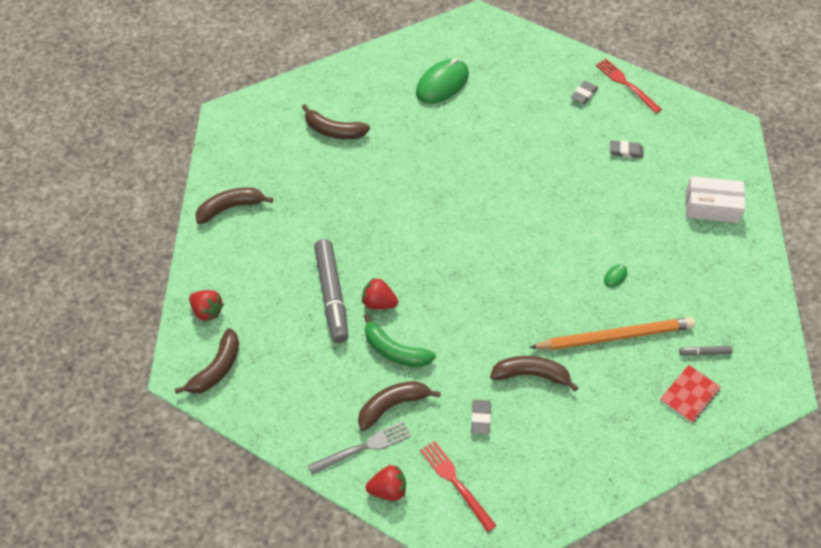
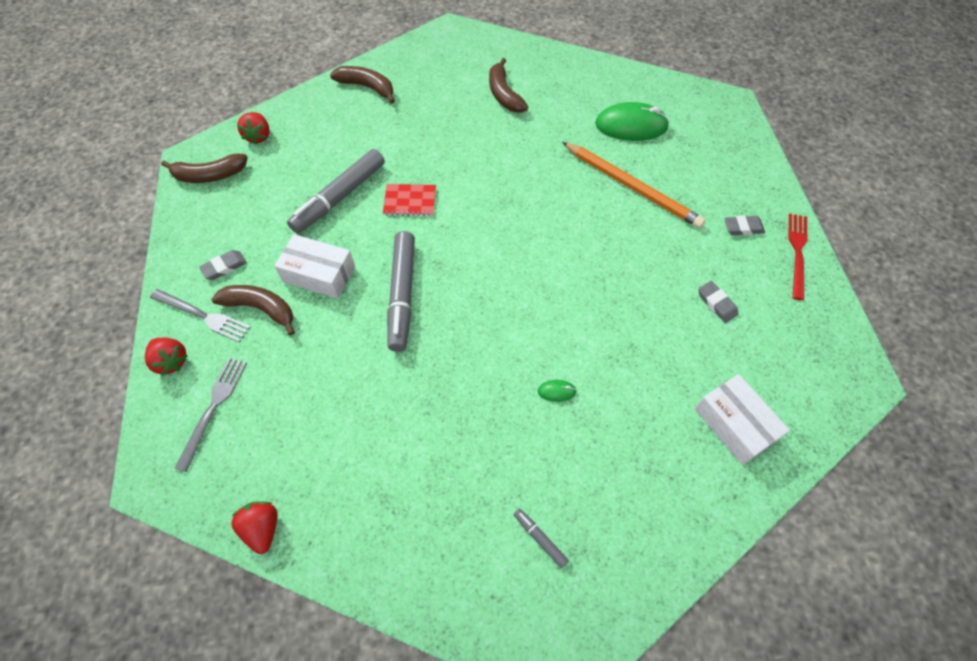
camera: 50 degrees right, 5 degrees up
(379, 303) = (359, 232): red strawberry -> red strawberry (262, 528)
(395, 351) = (319, 274): green banana -> white box
(456, 483) = (213, 408): red fork -> grey fork
(462, 312) = (402, 295): none -> grey marker
(480, 418) = (297, 383): grey eraser -> grey eraser (224, 267)
(531, 375) = (378, 393): brown banana -> none
(615, 336) = (484, 437): orange pencil -> orange pencil (632, 187)
(689, 394) = (473, 557): red notebook -> red notebook (410, 201)

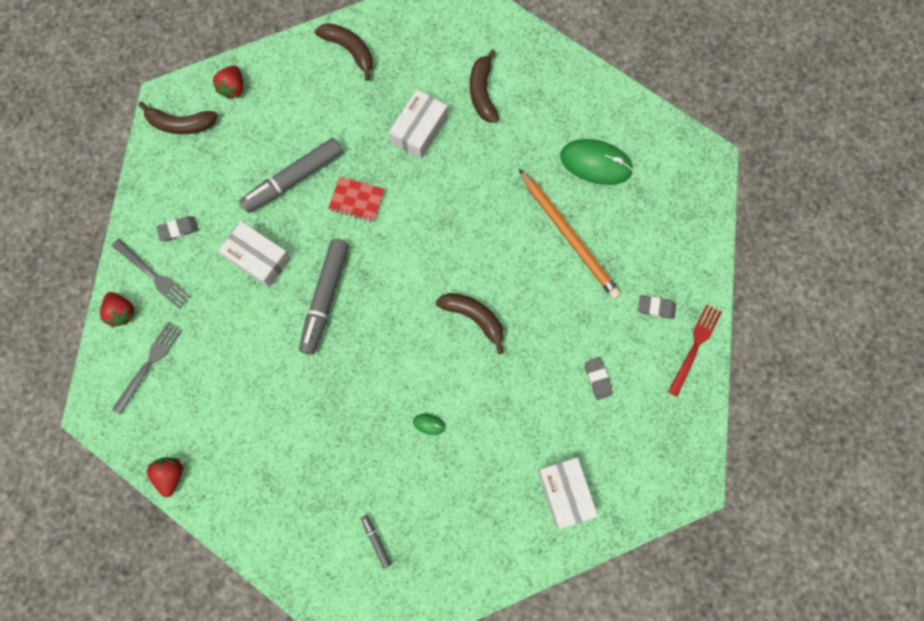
camera: 15 degrees right, 15 degrees up
(261, 309) = (202, 280): brown banana -> brown banana (474, 318)
(454, 133) = (419, 130): none -> white box

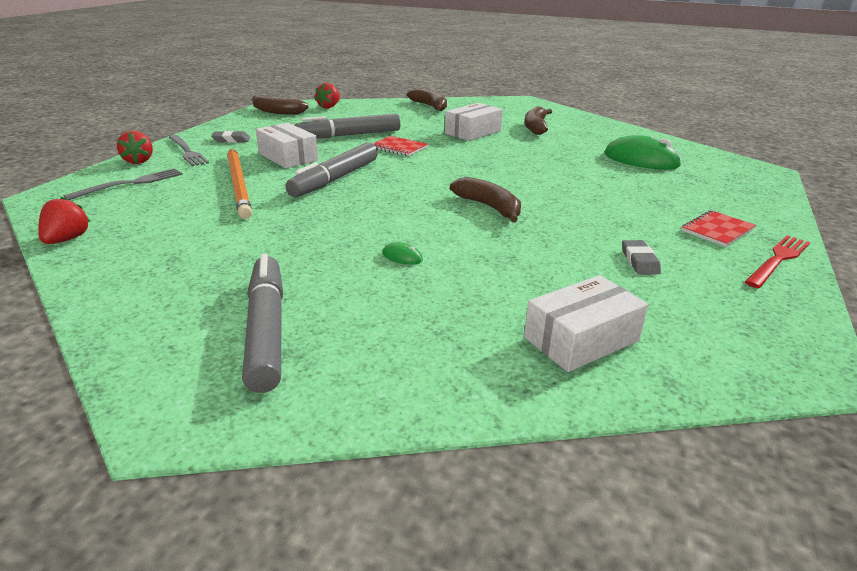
camera: 15 degrees right, 45 degrees down
(376, 541) = (267, 330): grey marker -> grey marker, size x2.31
(565, 493) = (581, 339): white box -> white box turned 60 degrees clockwise
(569, 236) = (609, 184): orange pencil -> orange pencil (239, 184)
(656, 308) = (717, 230): grey eraser -> red notebook

